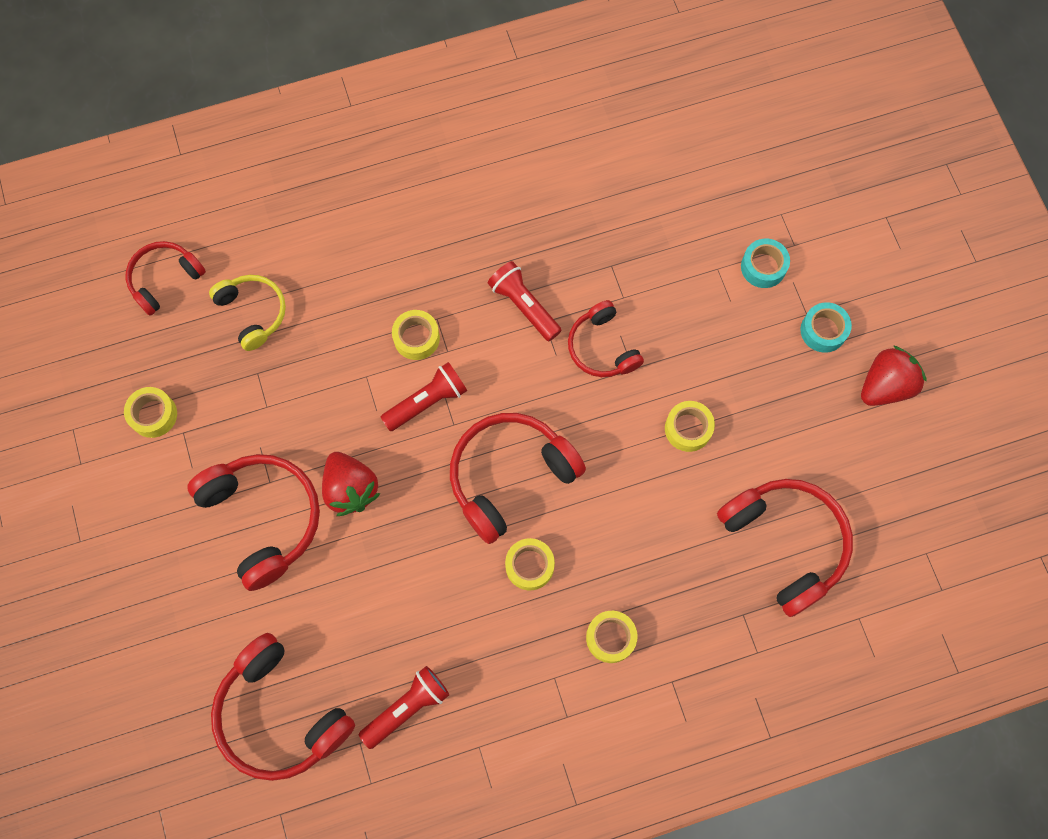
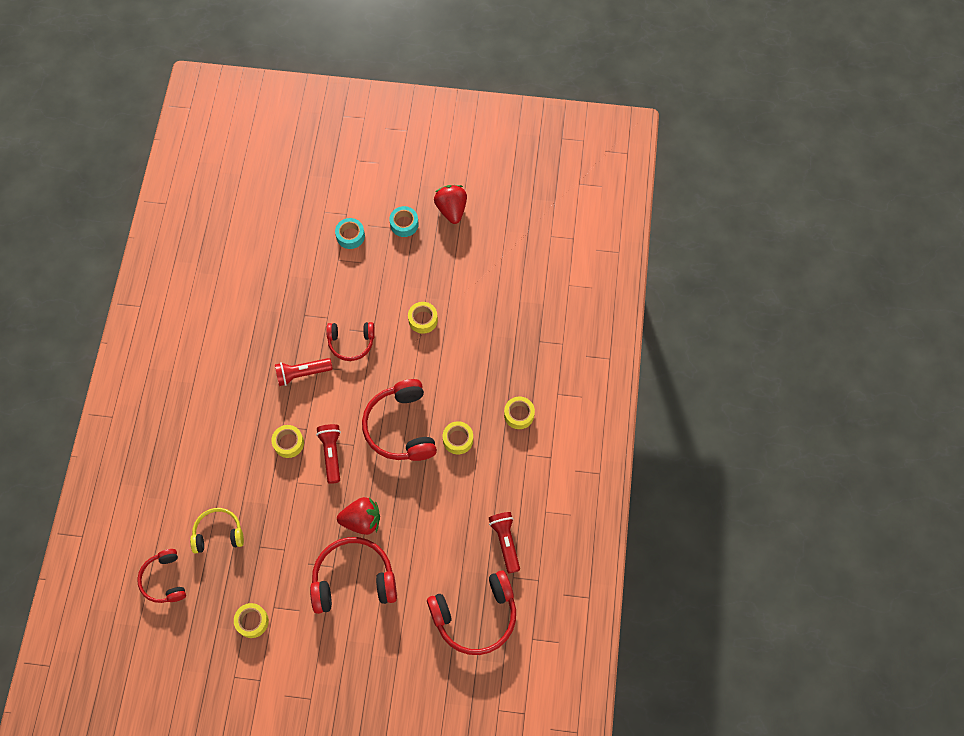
camera: 65 degrees left, 5 degrees down
(785, 543) = (511, 301): red headphones -> none

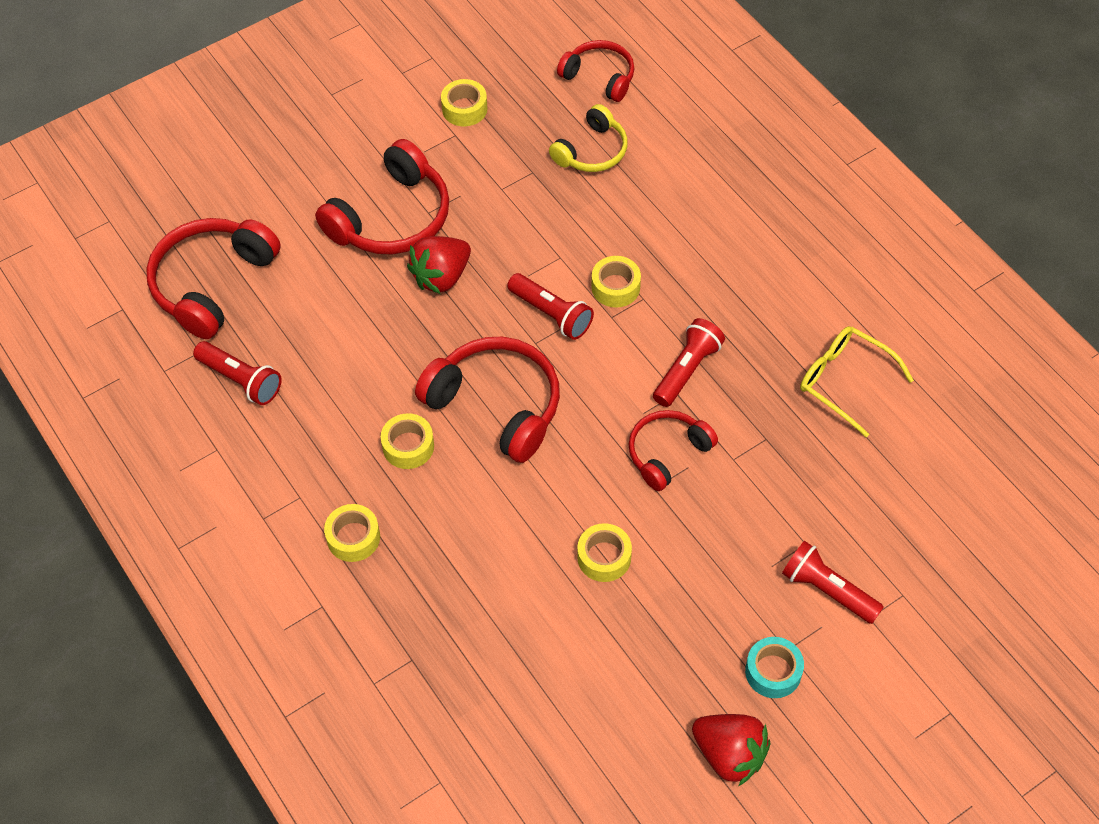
camera: 140 degrees right, 10 degrees down
(243, 312) = (845, 381): none -> yellow glasses
(350, 236) = (827, 590): turquoise tape -> red flashlight

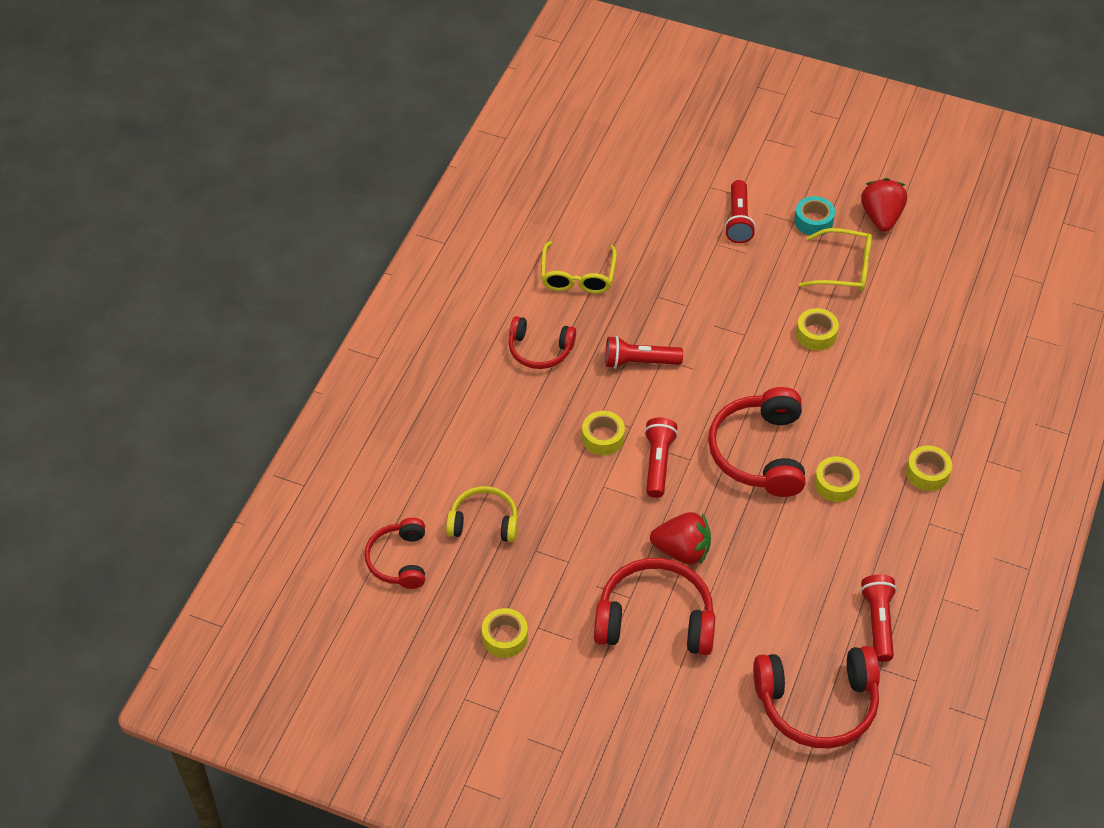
camera: 125 degrees left, 5 degrees down
(667, 453) = (713, 340): red headphones -> red headphones (539, 350)
(677, 653) = (844, 268): none -> yellow glasses

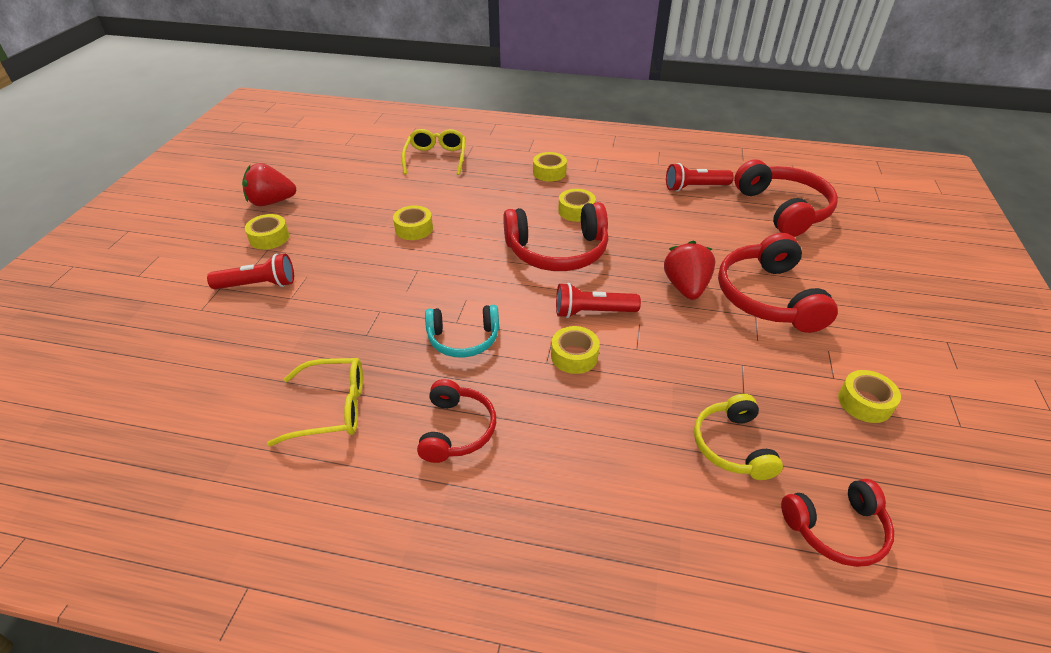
camera: 100 degrees left, 10 degrees down
(639, 362) = (463, 339): red flashlight -> turquoise headphones
(813, 221) = (269, 238): turquoise tape -> yellow tape
(844, 268) = (333, 218): yellow glasses -> yellow glasses (436, 158)

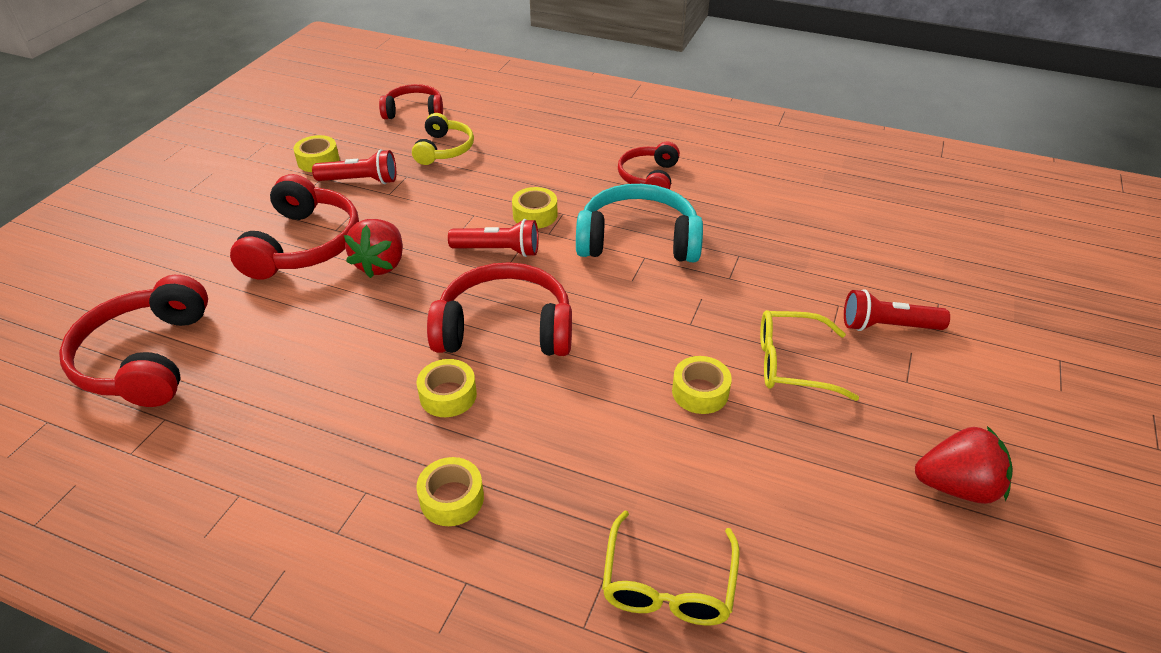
camera: 170 degrees left, 0 degrees up
(269, 238) = (915, 403): yellow tape -> none
(332, 408) = (755, 200): yellow glasses -> yellow glasses (792, 363)
(463, 339) = (638, 240): turquoise headphones -> turquoise headphones, size x1.63
(695, 187) = (229, 421): red flashlight -> red flashlight (360, 181)

